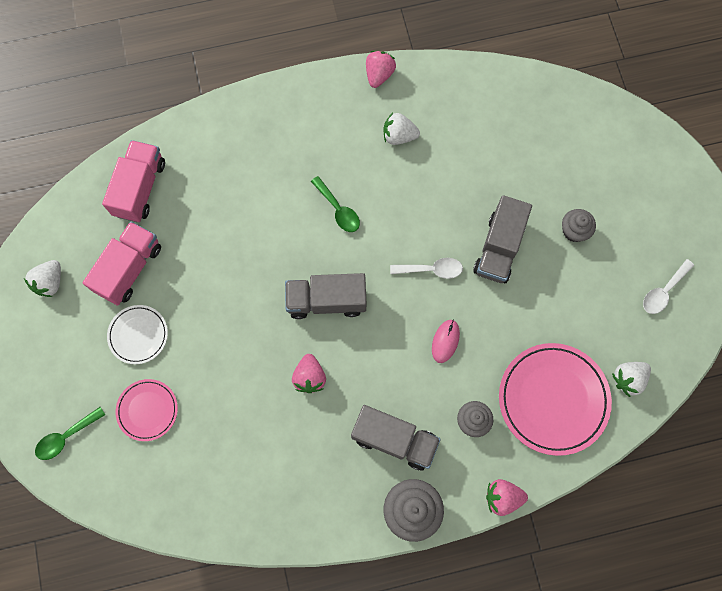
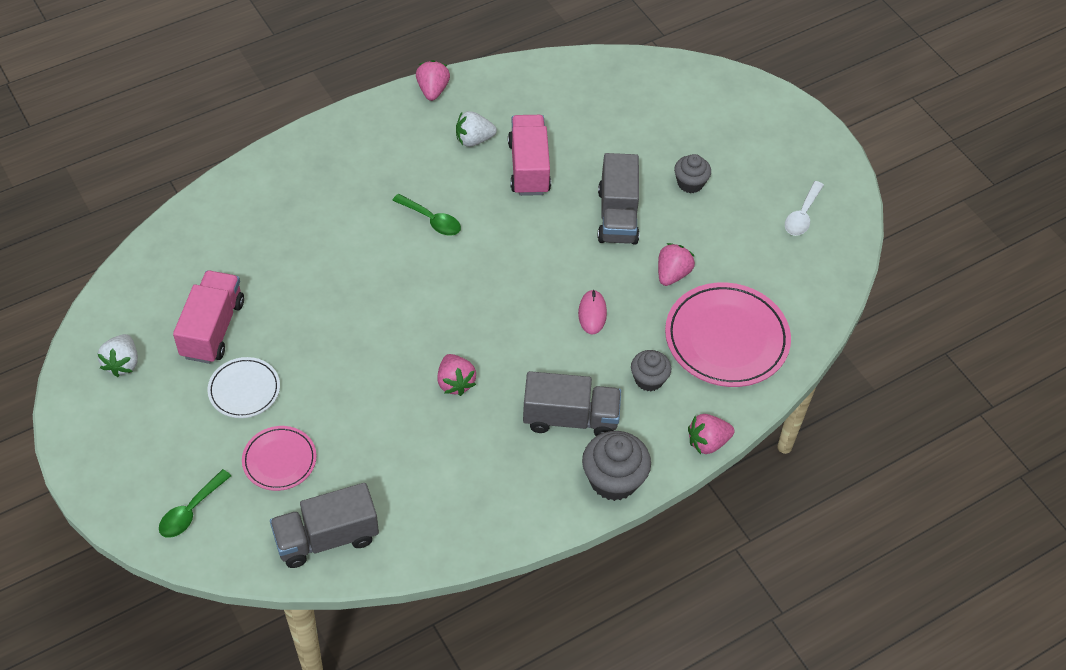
camera: 20 degrees left, 20 degrees down
(140, 188) = (200, 250): pink truck -> pink truck (529, 168)
(326, 301) = (449, 307): grey truck -> grey truck (326, 538)
(431, 270) = (553, 252): white spoon -> none
(527, 320) = (672, 274): none -> pink strawberry
(628, 379) = (797, 301): white strawberry -> none

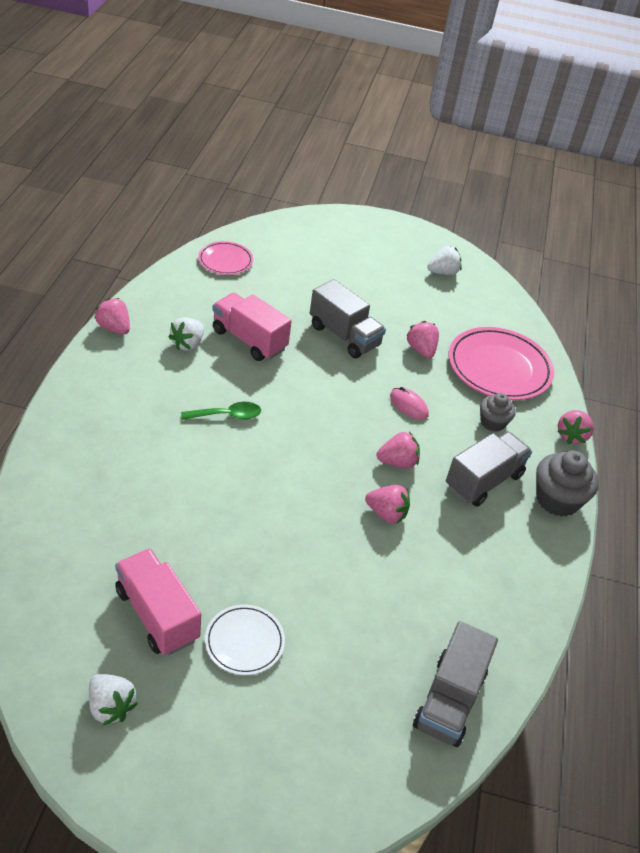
camera: 50 degrees left, 10 degrees down
(191, 511) = (326, 777): green spoon -> none
(279, 460) = (341, 672): pink plate -> pink plate (225, 261)
(518, 351) = (397, 462): none -> pink strawberry
(690, 183) = (360, 290): grey cupcake -> none
(802, 215) = (443, 272): white spoon -> white strawberry

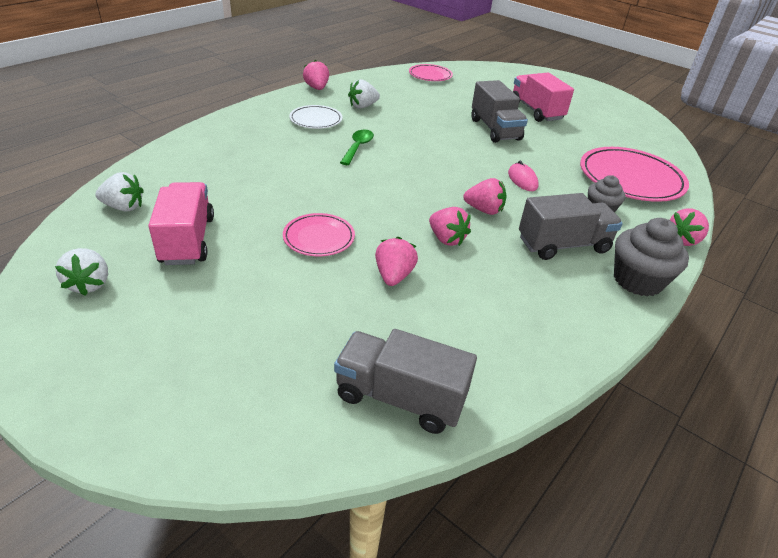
camera: 30 degrees right, 5 degrees down
(227, 415) = (358, 147): green spoon -> green spoon turned 90 degrees counterclockwise
(244, 642) = (240, 281): white plate -> white plate (316, 120)
(249, 340) = (413, 114): pink truck -> pink truck (536, 111)
(276, 559) = (319, 238): none -> pink plate
(421, 350) = (559, 152): pink strawberry -> pink strawberry (394, 276)
(443, 272) = (613, 116): white strawberry -> white strawberry (124, 207)
(449, 700) = (400, 397): grey truck -> grey truck turned 60 degrees clockwise

